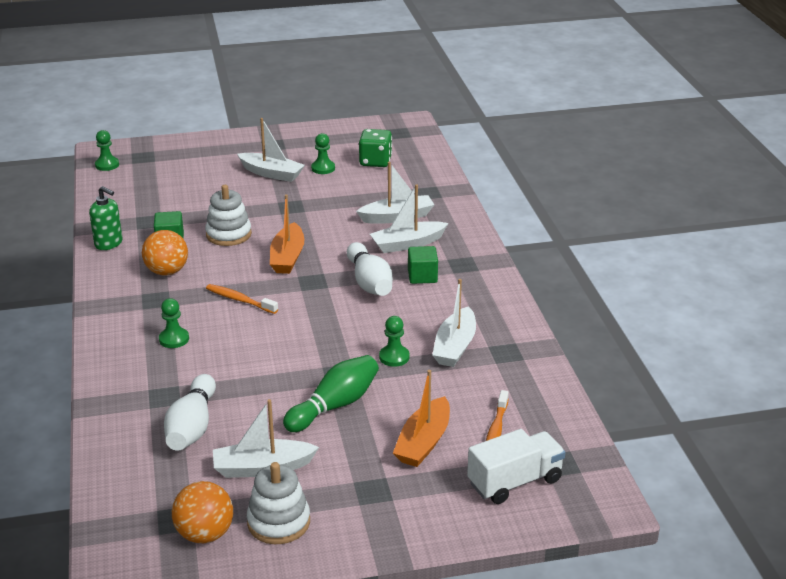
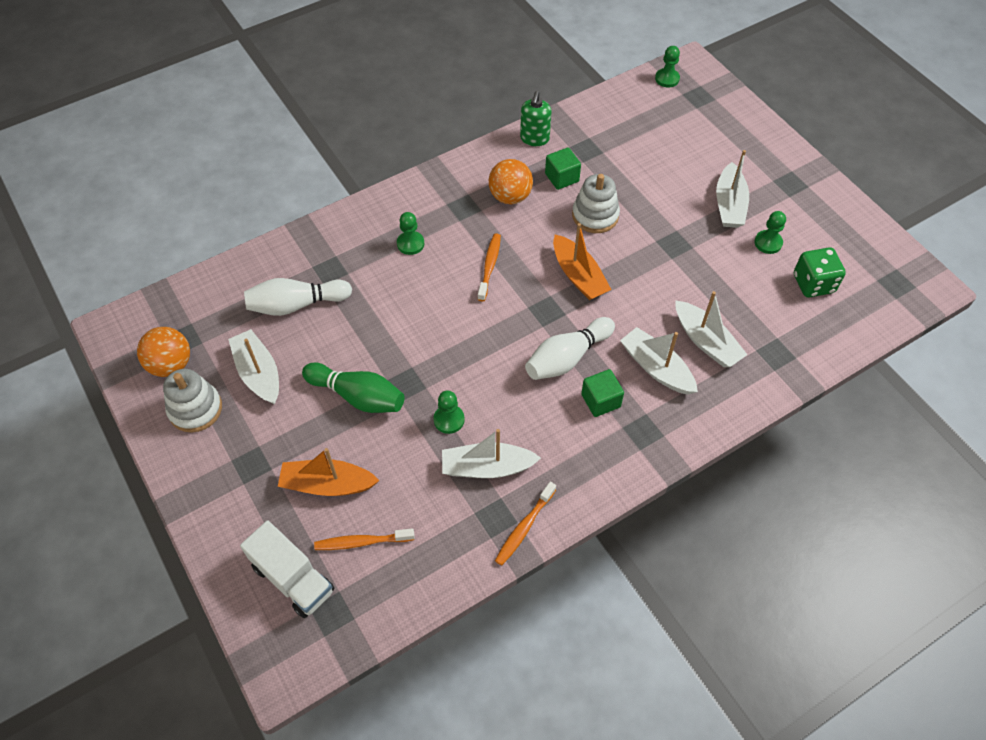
camera: 70 degrees right, 25 degrees up
(287, 257) = (578, 276): orange boat -> orange boat turned 105 degrees counterclockwise
(522, 340) = (524, 527): none -> orange toothbrush

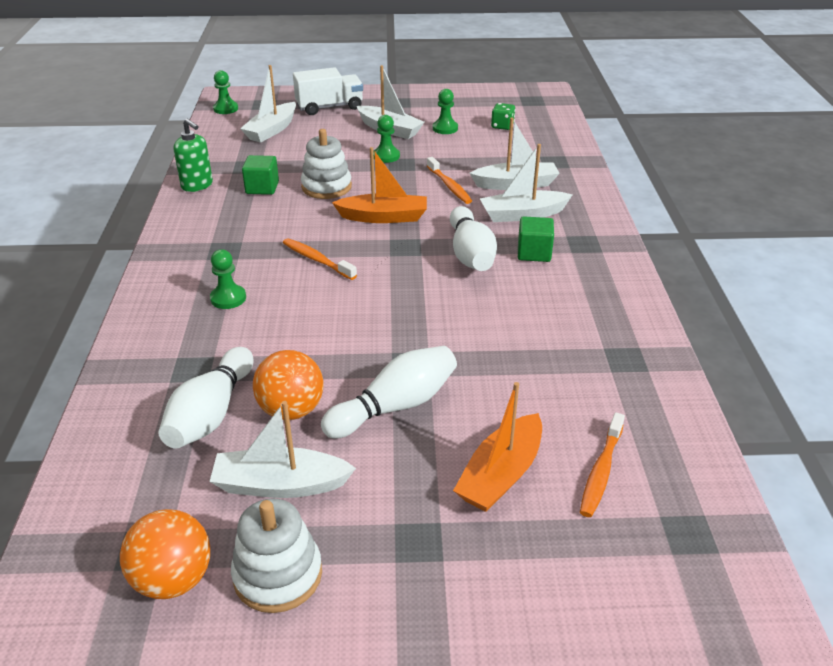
camera: 60 degrees left, 20 degrees down
(293, 578) = (621, 555): white truck -> white truck (329, 107)
(358, 396) = (395, 406): green bowling pin -> white bowling pin
(449, 420) = (483, 349): green pawn -> green pawn (386, 156)
(487, 467) = (561, 344): white boat -> white boat (272, 130)
(510, 197) = (247, 220): orange ball -> orange ball (291, 410)
(524, 527) = (648, 344): orange toothbrush -> orange toothbrush (449, 186)
(813, 283) = (502, 126): green dice -> green dice, size x0.63

